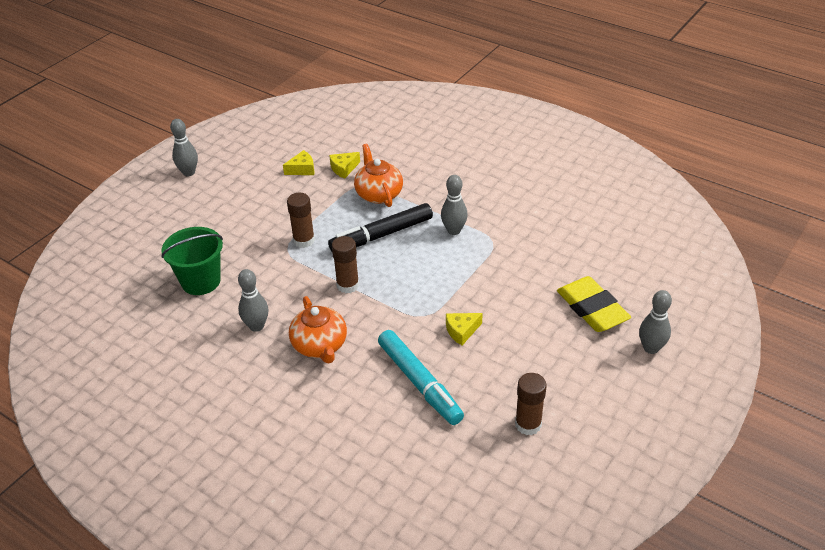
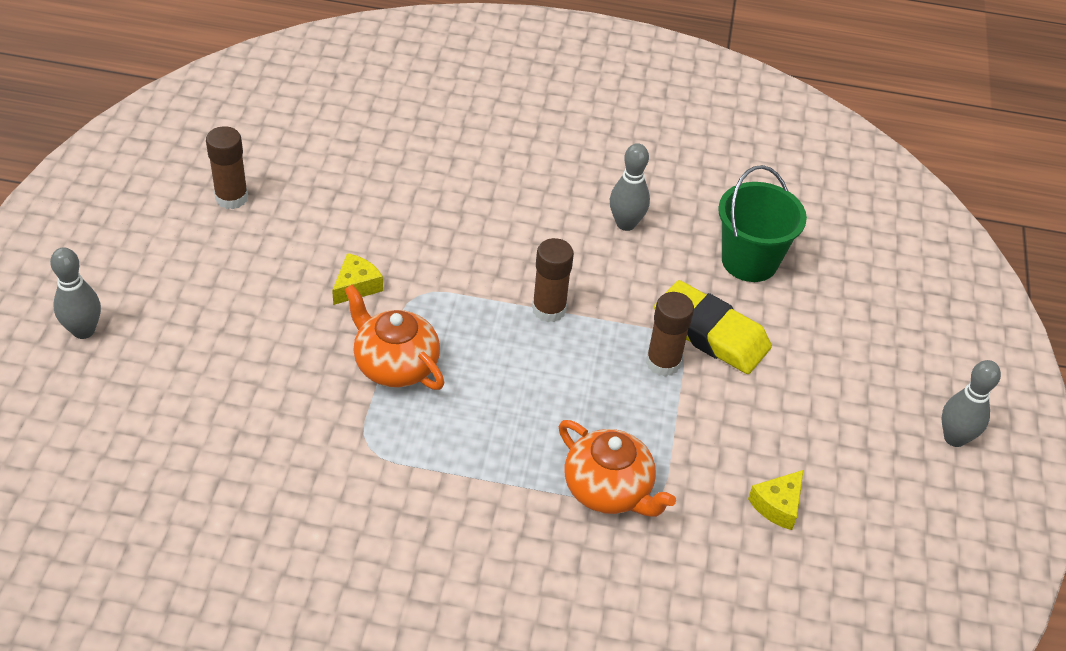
camera: 150 degrees right, 5 degrees up
(320, 346) = (529, 221): orange teapot -> orange teapot (395, 364)
(344, 169) = (707, 530): yellow cheese -> none
(381, 235) = (552, 407): black marker -> none
(419, 383) = (381, 210): turquoise marker -> none
(454, 230) = (441, 449): grey bowling pin -> none
(592, 308) = (178, 369): yellow eraser -> yellow eraser (711, 333)

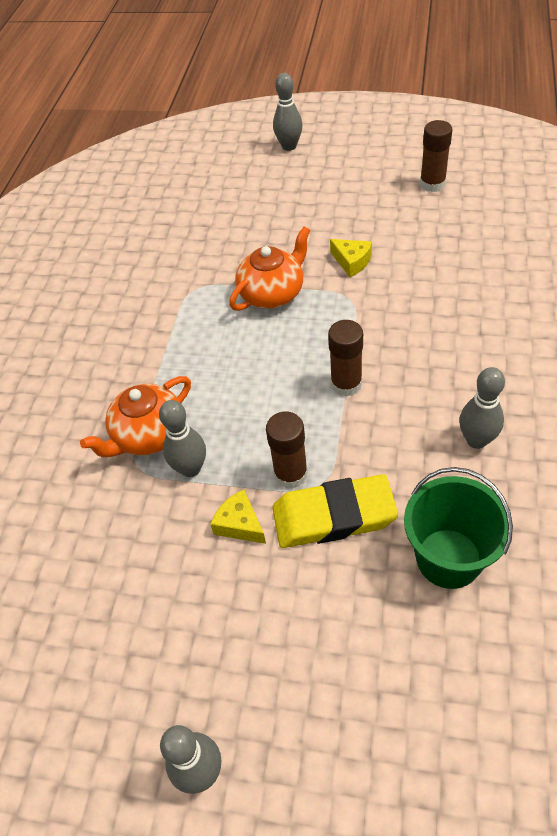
camera: 100 degrees right, 5 degrees up
(655, 448) = (190, 468): none -> grey bowling pin
(711, 333) = (333, 516): yellow eraser -> yellow eraser turned 45 degrees clockwise
(778, 505) = (123, 568): yellow cheese -> yellow cheese (240, 524)

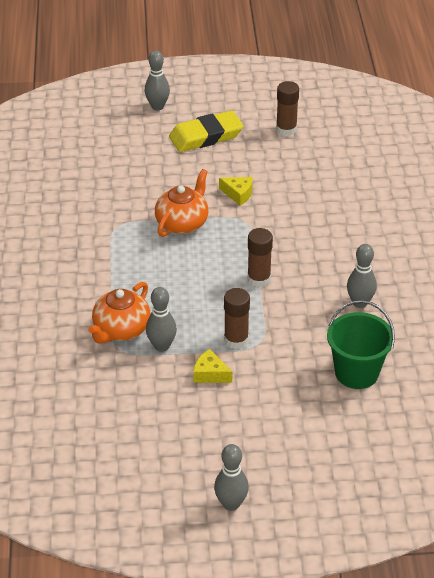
camera: 20 degrees left, 10 degrees down
(333, 516) = (274, 360): yellow eraser -> yellow eraser (206, 136)

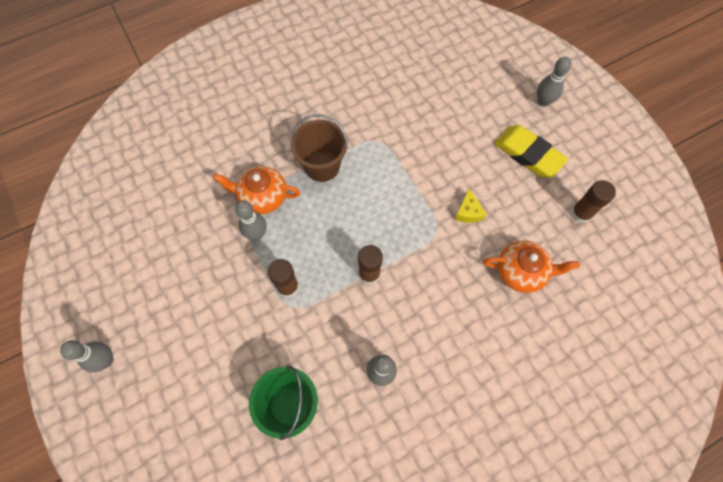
camera: 65 degrees right, 25 degrees up
(117, 274) = (322, 166): none -> brown bucket
(182, 223) = (407, 185): orange teapot -> orange teapot (521, 272)
(210, 374) = (240, 283): yellow cheese -> none

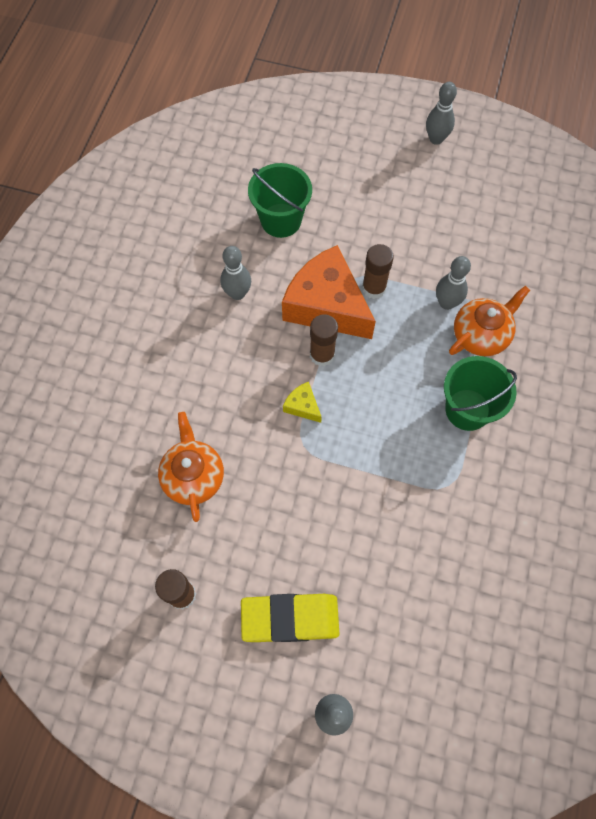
camera: 135 degrees right, 0 degrees up
(322, 166) = (467, 409): brown bucket -> green bucket
(331, 304) = (326, 305): none -> orange cheese
(468, 212) = (292, 491): yellow cheese -> yellow cheese (302, 406)
(521, 272) = (193, 476): orange teapot -> orange teapot turned 120 degrees clockwise

